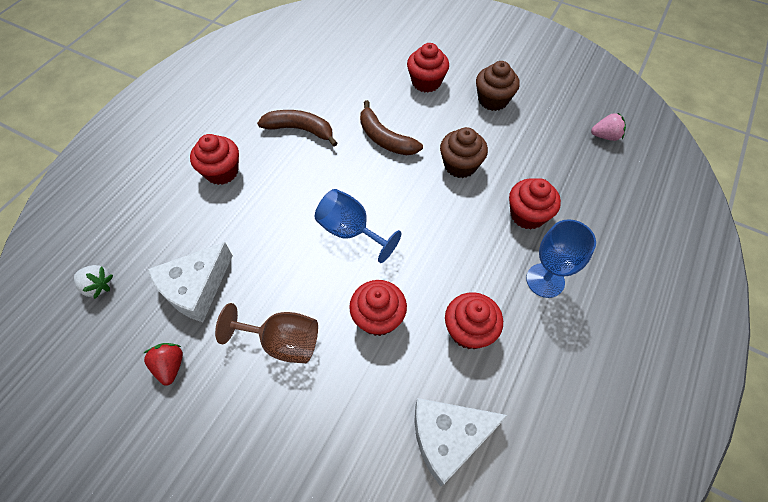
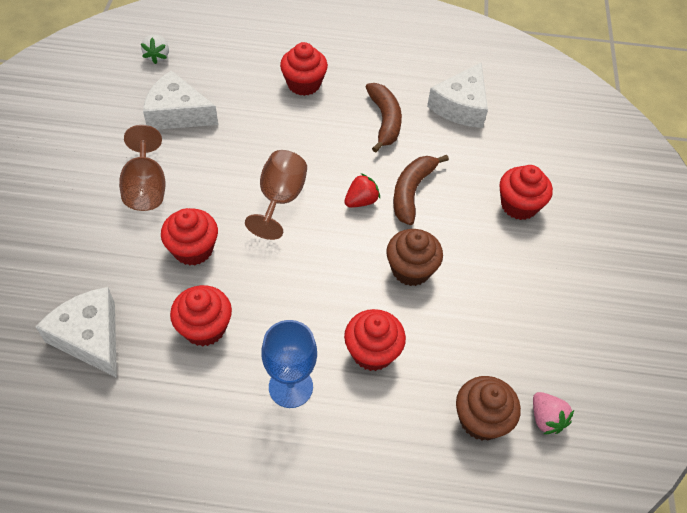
camera: 65 degrees right, 5 degrees down
(170, 366) = (103, 126): red strawberry -> red strawberry (361, 201)
(312, 78) = (461, 106): none -> white cheese
(351, 231) = (280, 199): blue goblet -> brown goblet
(493, 100) = (532, 278): brown cupcake -> brown cupcake (481, 419)

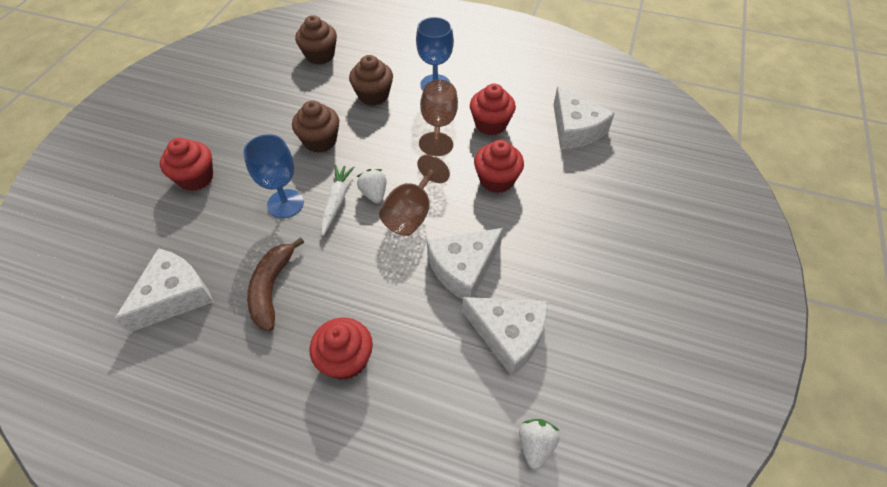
camera: 165 degrees left, 0 degrees up
(146, 188) = (540, 243): brown goblet -> brown goblet (438, 125)
(220, 156) = (463, 268): none -> white cheese
(325, 214) = (374, 194): none -> white strawberry
(361, 201) = (336, 201): red strawberry -> white carrot
(372, 352) = (373, 95): red cupcake -> brown cupcake
(412, 192) = (285, 204): brown banana -> blue goblet
(546, 419) = (280, 51): pink strawberry -> none

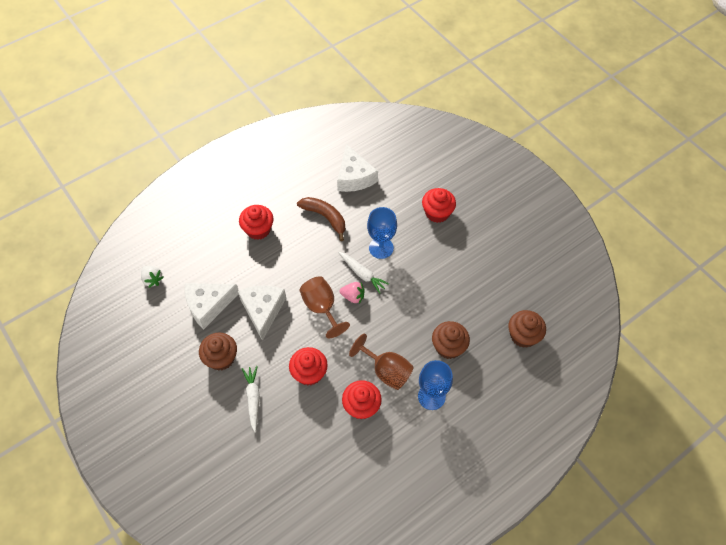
camera: 125 degrees right, 5 degrees up
(320, 141) = (423, 290): brown cupcake -> brown cupcake (221, 358)
(374, 194) = (353, 296): white strawberry -> pink strawberry
(569, 209) = (253, 398): none -> white carrot
(575, 129) = (312, 462): white cheese -> none

